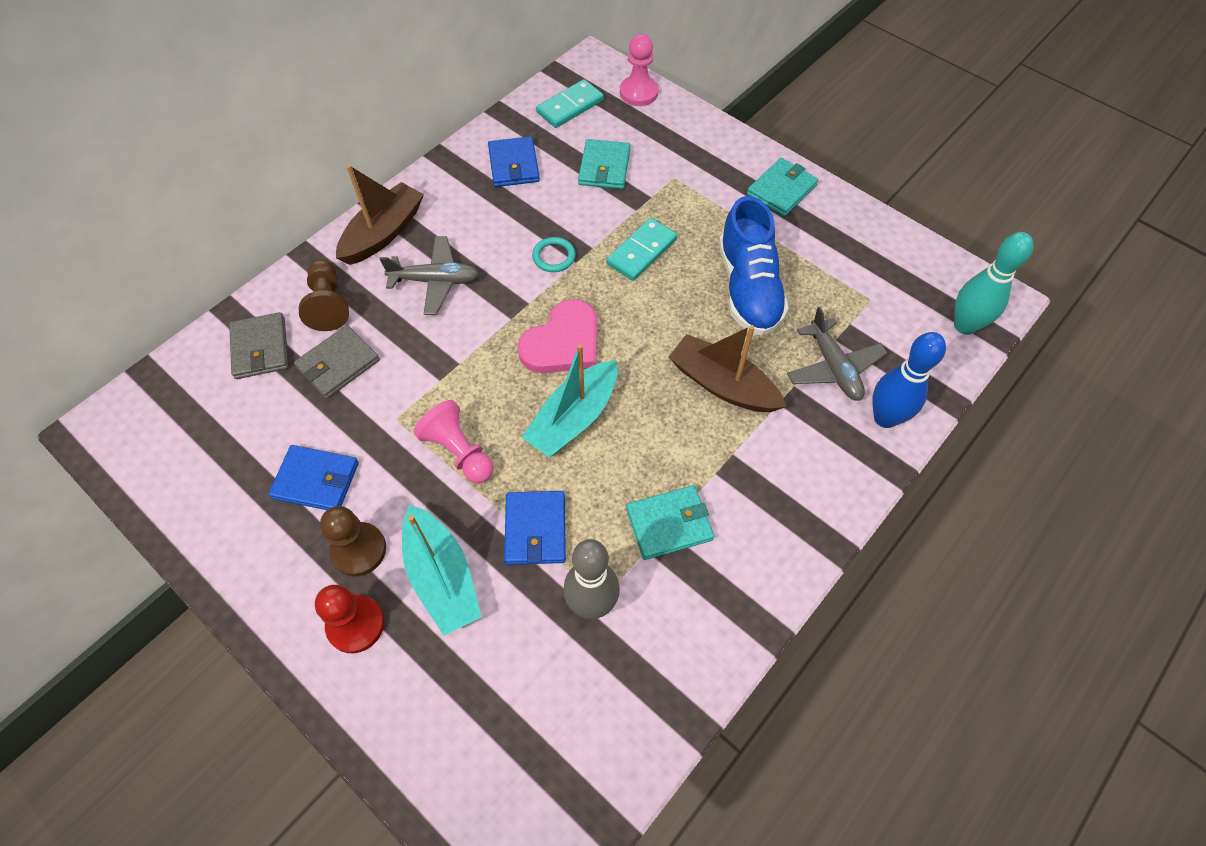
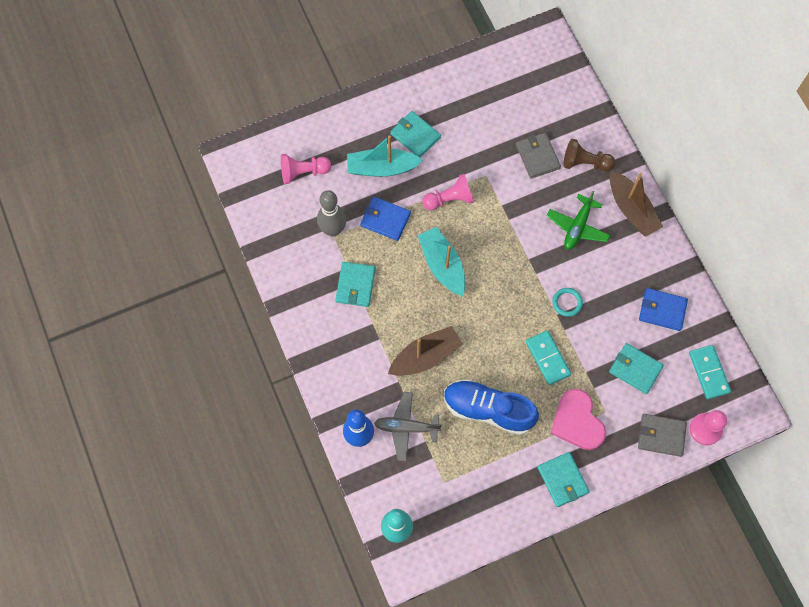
camera: 115 degrees right, 10 degrees up
(260, 348) = (567, 120): grey wallet -> grey wallet (661, 435)
(316, 480) = (465, 127): blue wallet -> none
(355, 624) = (377, 124): red pawn -> none
(359, 550) = (415, 135): brown pawn -> turquoise wallet
(435, 281) = (577, 227): grey plane -> green plane
(504, 711) = (303, 172): none -> pink pawn
(563, 342) = (497, 281): pink heart -> pink heart (577, 422)

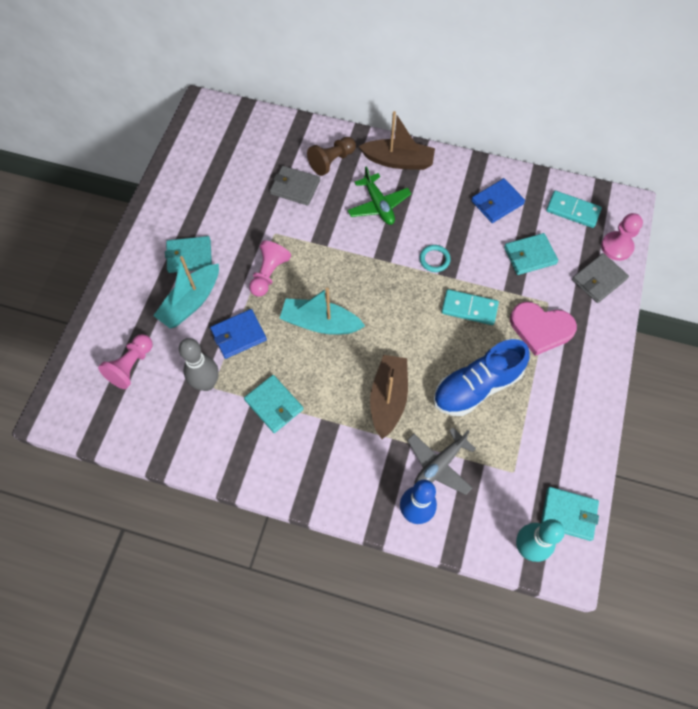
camera: 50 degrees left, 5 degrees down
(562, 480) = (582, 377): turquoise wallet -> turquoise wallet (568, 514)

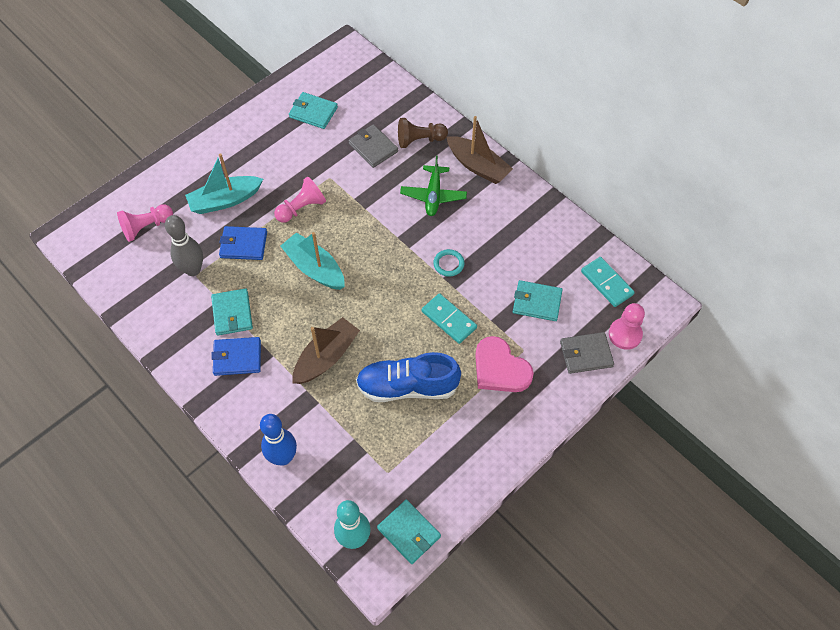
camera: 30 degrees right, 5 degrees down
(189, 256) = (249, 163): turquoise wallet -> turquoise wallet (313, 112)
(439, 464) = (329, 432): grey plane -> none
(497, 202) = (541, 242): blue wallet -> blue wallet (237, 357)

